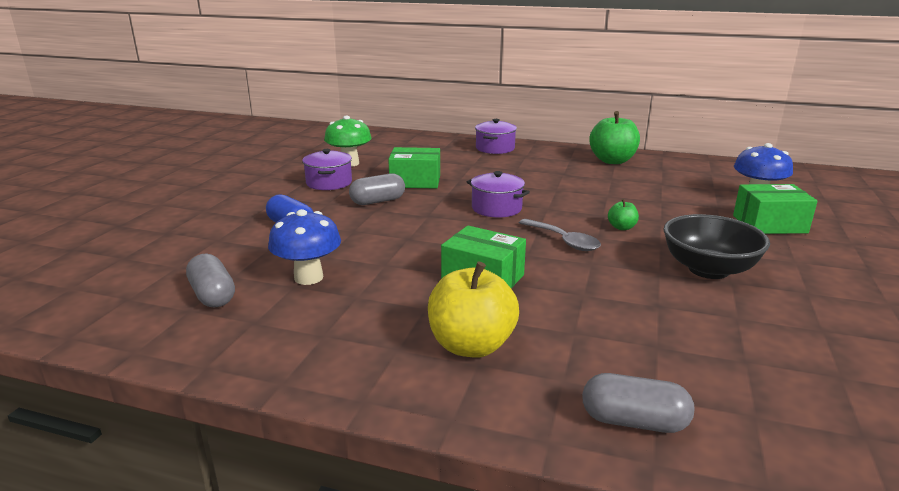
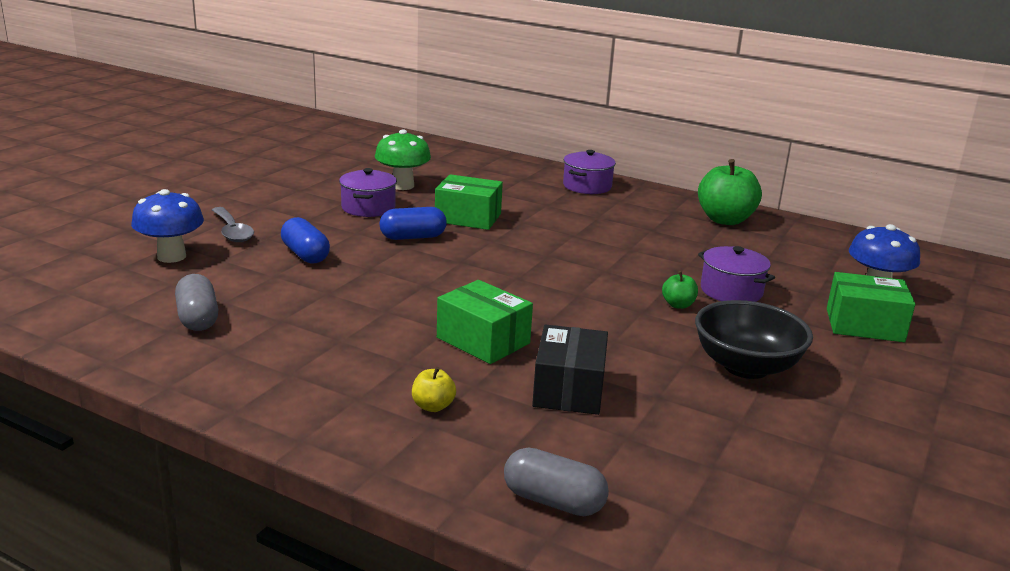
camera: 10 degrees right, 0 degrees up
(308, 277) = (300, 313): blue mushroom -> blue mushroom (171, 256)
(378, 201) = (413, 237): grey capsule -> blue capsule
(471, 345) = (433, 406): yellow apple -> yellow apple, size x0.47
(496, 208) = (544, 263): purple pot -> purple pot (731, 291)
(563, 241) = (599, 311): grey spoon -> grey spoon (232, 231)
(580, 311) = (569, 389): none -> black box

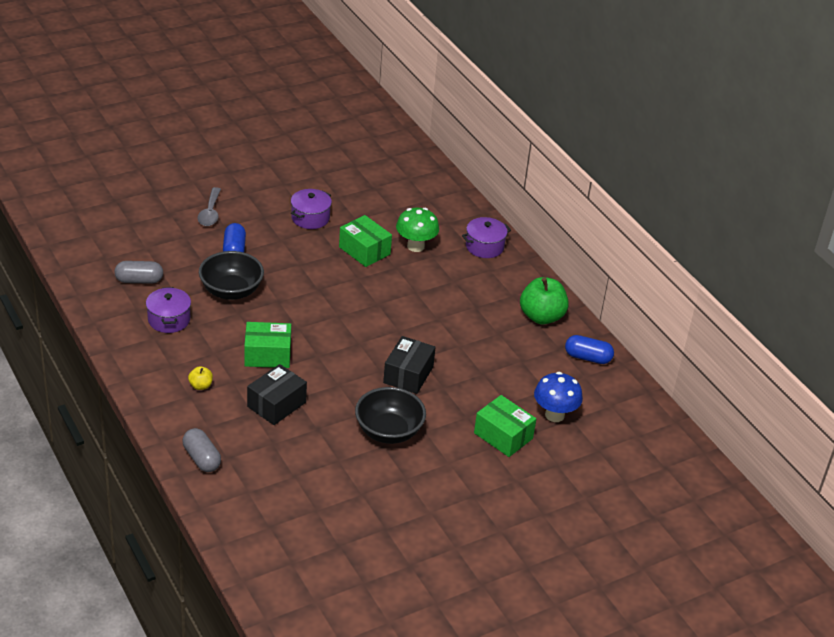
camera: 30 degrees right, 15 degrees up
(171, 256) = (161, 224): blue mushroom -> none
(198, 318) = (139, 280): grey capsule -> grey capsule turned 75 degrees clockwise
(350, 293) = (231, 291): none -> black bowl
(402, 186) = (354, 202): green mushroom -> green mushroom (415, 246)
(413, 237) = (311, 257): blue capsule -> blue capsule (587, 357)
(483, 340) = (267, 355): green box -> green box turned 75 degrees counterclockwise
(678, 305) = (408, 375): green apple -> black box
(731, 291) = (456, 378): purple pot -> purple pot (169, 320)

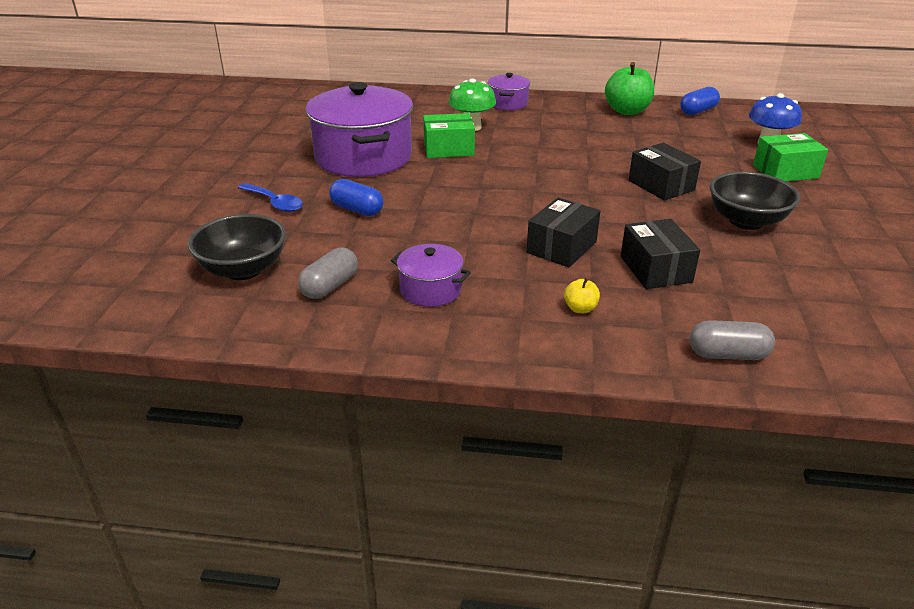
camera: 50 degrees left, 5 degrees down
(210, 213) = (275, 203): grey spoon -> blue spoon
(231, 291) = (426, 233): black bowl -> black bowl (243, 270)
(267, 355) = (561, 247): green box -> black box
(310, 218) = (363, 157): purple pot -> purple pot, size x2.11

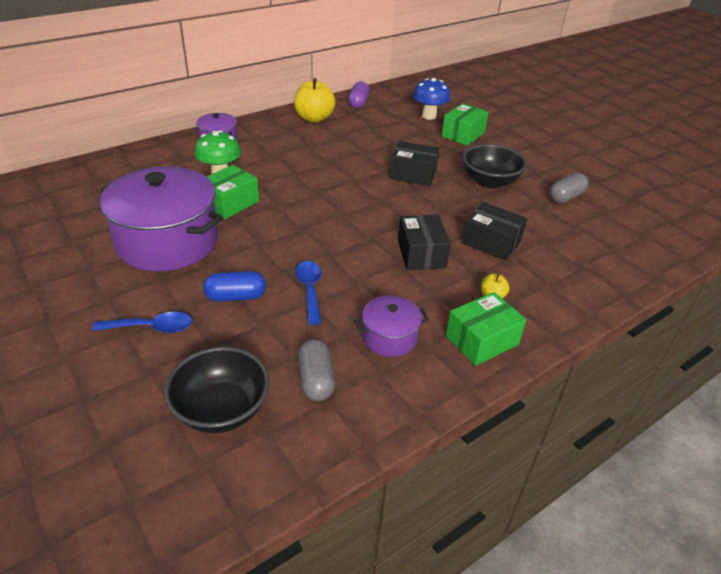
camera: 45 degrees left, 5 degrees up
(418, 229) = (310, 290): none -> blue spoon
(511, 333) = (481, 340): none -> green box
(627, 111) = (314, 118): green apple -> yellow apple
(697, 111) = (358, 103): blue capsule -> purple capsule
(727, 355) = (595, 283): grey capsule -> grey capsule (566, 197)

